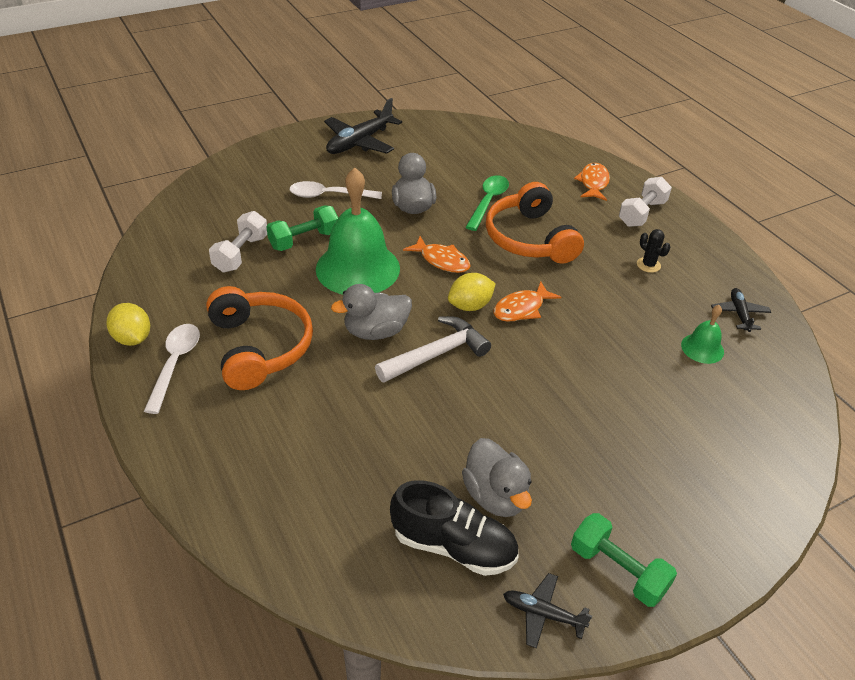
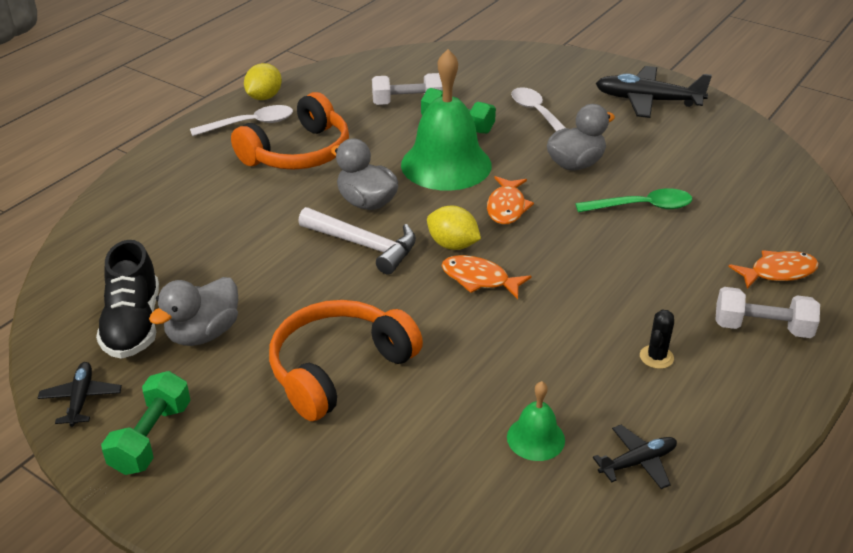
camera: 65 degrees right, 5 degrees down
(530, 238) = (607, 253): orange headphones -> orange headphones (339, 369)

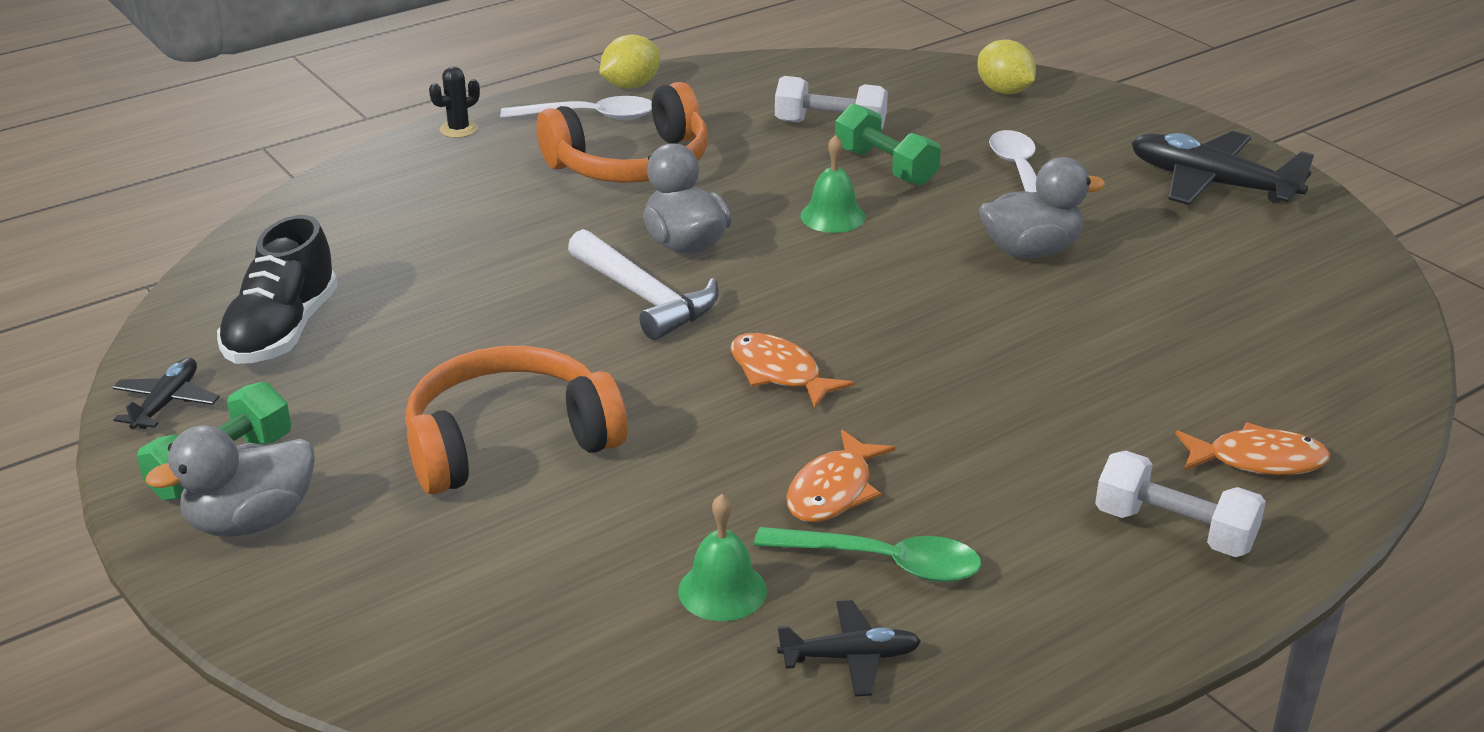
camera: 20 degrees right, 5 degrees down
(203, 333) = (362, 360): grey duck -> grey duck (251, 521)
(446, 164) = (832, 216): green bell -> green bell, size x0.46
(452, 245) = (771, 322): yellow lemon -> yellow lemon (1004, 91)
(507, 207) = (885, 288): orange fish -> orange fish (833, 491)
(641, 207) = (1096, 327): green spoon -> green spoon (882, 562)
(656, 357) = (976, 530): black cactus -> black cactus (458, 129)

